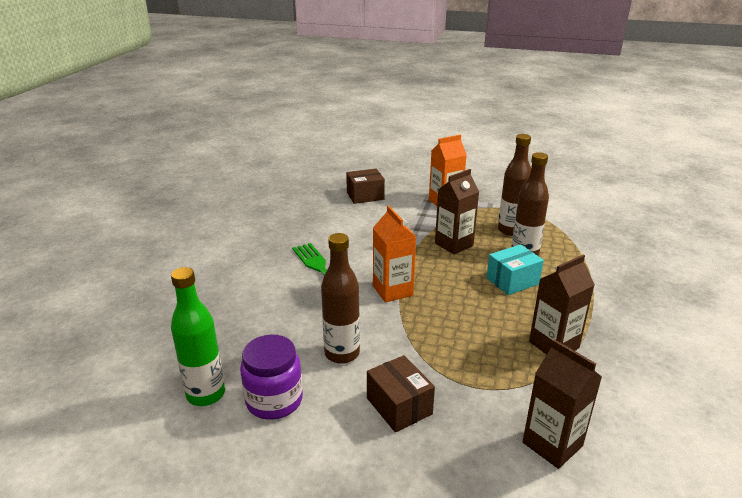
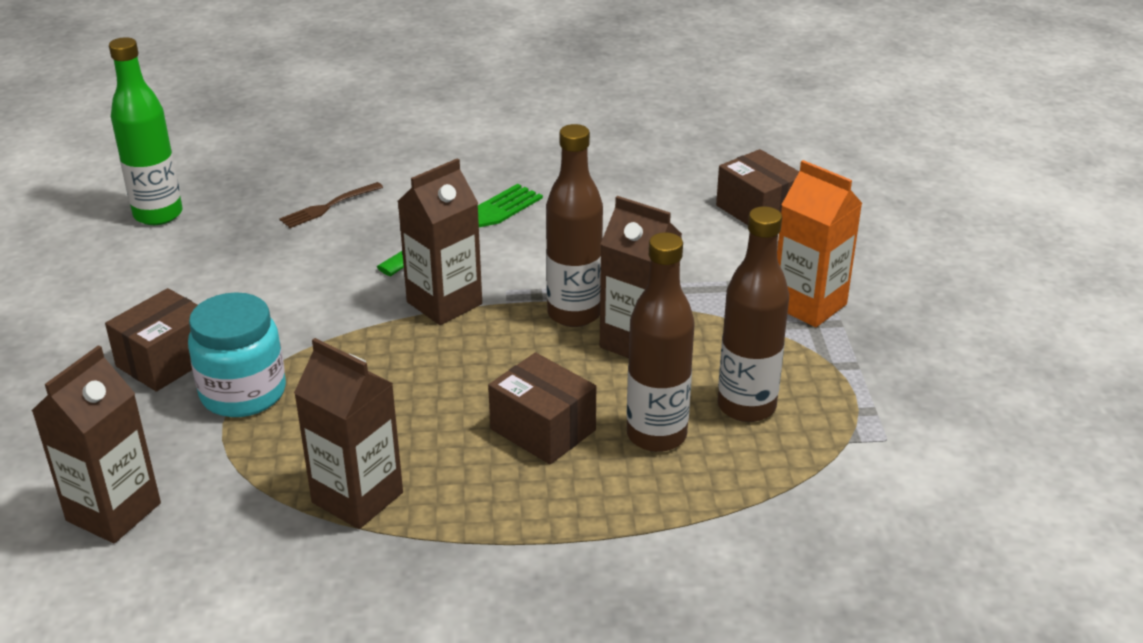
camera: 70 degrees right, 5 degrees up
(260, 315) = (329, 206): none -> brown fork
(274, 400) = (157, 263): purple jar -> none
(342, 353) = (265, 291): brown bottle -> brown bottle (574, 314)
(392, 290) = (444, 303): orange carton -> brown carton
(448, 375) = (243, 393): none -> turquoise jar
(512, 281) = (543, 429): turquoise box -> brown box

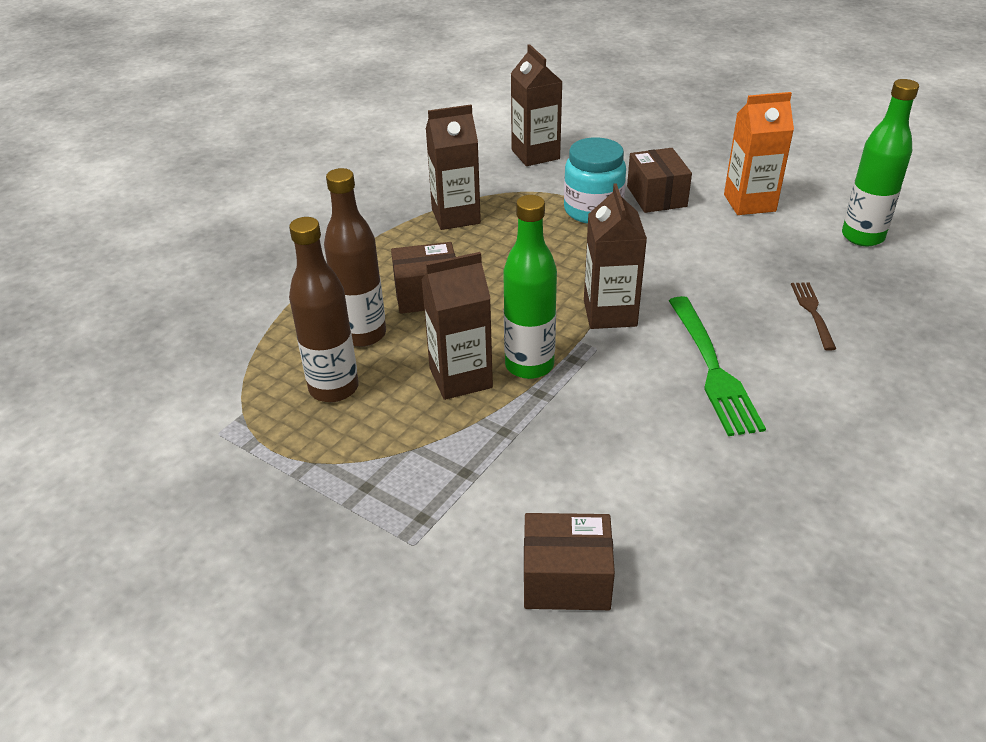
camera: 130 degrees right, 5 degrees up
(574, 314) = (529, 365): brown bottle -> green bottle
(809, 305) = (390, 503): orange carton -> orange carton (749, 203)

